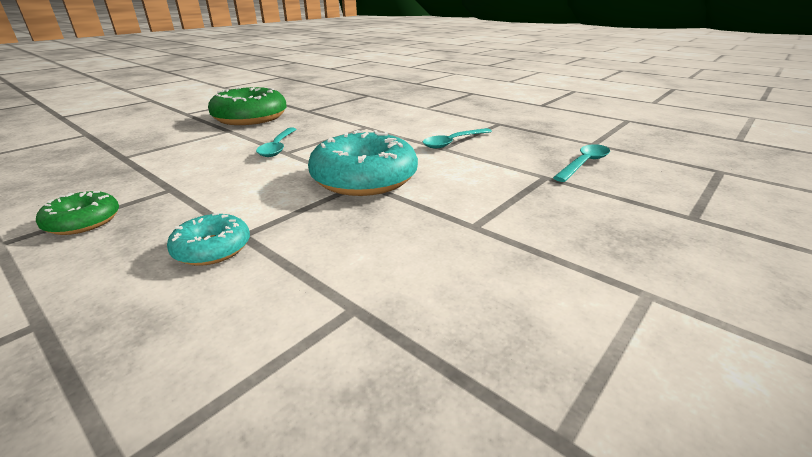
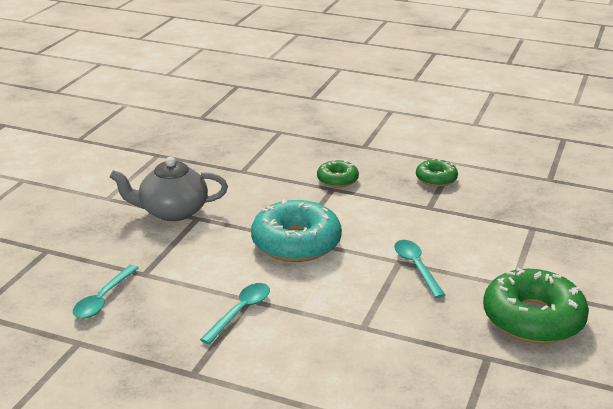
camera: 160 degrees right, 0 degrees up
(212, 249) = (337, 179): turquoise donut -> green donut
(512, 242) = (172, 211): none -> grey teapot

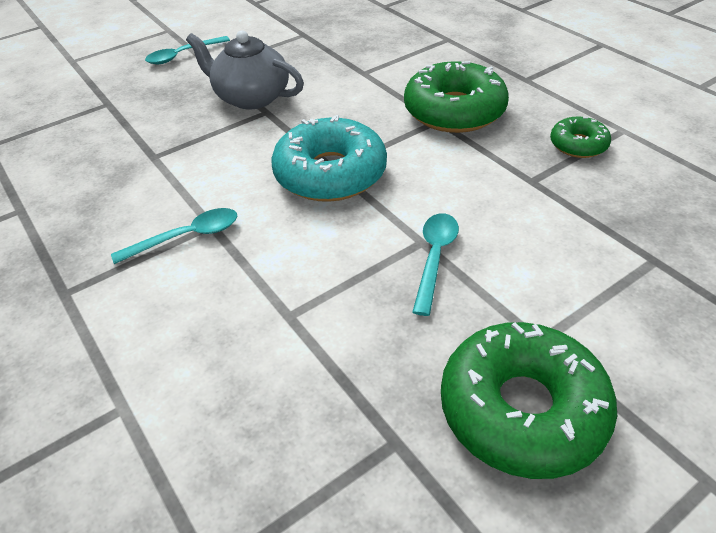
camera: 35 degrees right, 15 degrees up
(103, 299) = (91, 171): turquoise spoon -> turquoise spoon (183, 55)
(337, 179) = (454, 111): green donut -> green donut, size x1.92

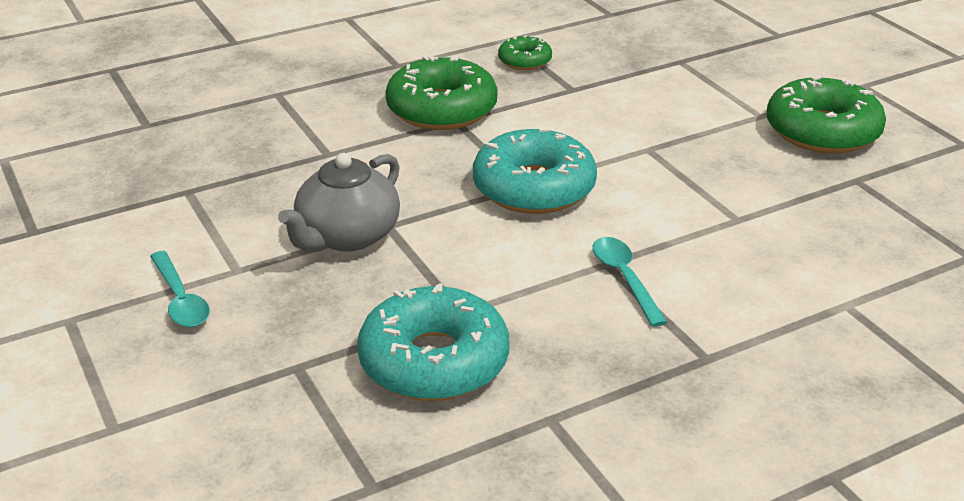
camera: 85 degrees left, 10 degrees down
(99, 152) = (434, 361): none -> turquoise donut
(435, 258) = (670, 145): turquoise spoon -> none

